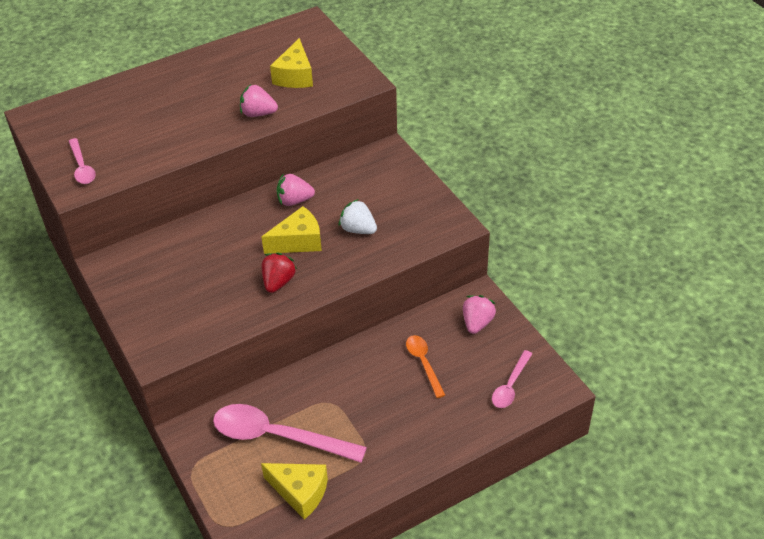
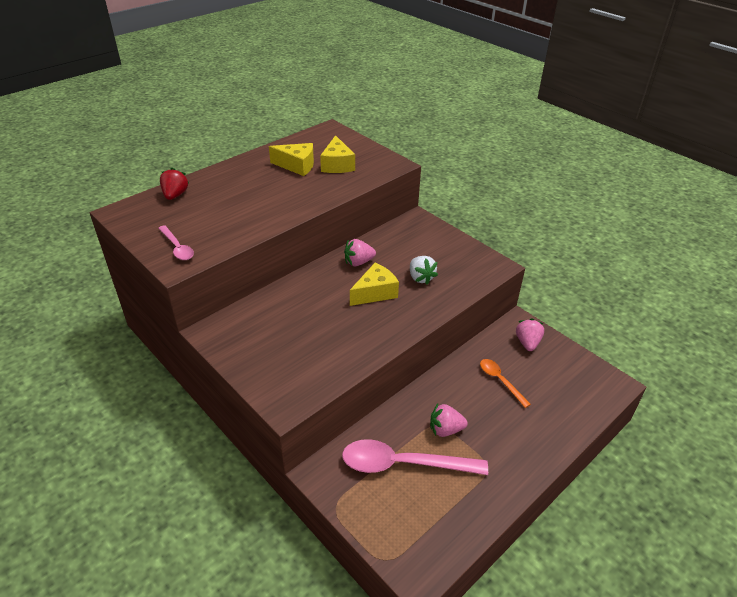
camera: 15 degrees left, 5 degrees down
(258, 113) = (319, 193): pink strawberry -> pink strawberry (445, 429)
(278, 282) = (372, 327): red strawberry -> red strawberry (175, 195)
(300, 492) = (444, 513): yellow cheese -> yellow cheese (297, 166)
(358, 229) = (420, 278): white strawberry -> white strawberry turned 135 degrees counterclockwise
(510, 385) = (578, 388): pink spoon -> none

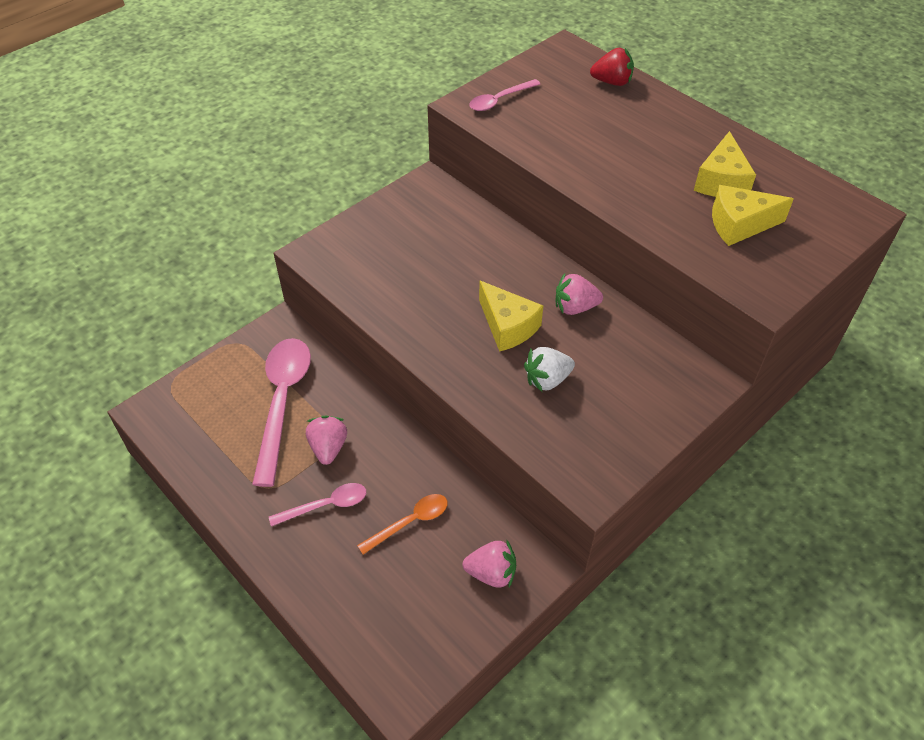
camera: 90 degrees right, 10 degrees up
(358, 262) = (575, 307): pink strawberry -> pink strawberry turned 75 degrees counterclockwise
(495, 428) = (326, 505): none -> pink spoon

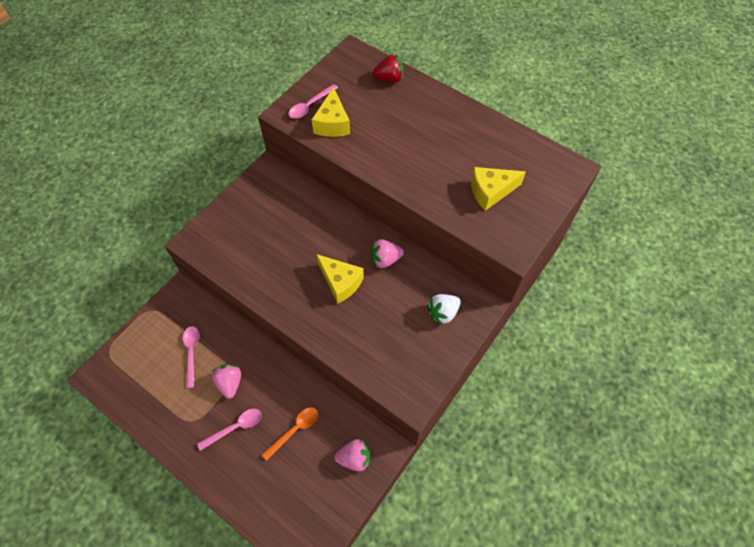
camera: 10 degrees left, 10 degrees up
(282, 402) = (192, 353): pink spoon -> pink spoon, size x0.53
(547, 380) = (373, 321): white strawberry -> white strawberry (443, 313)
(721, 181) = (475, 156): yellow cheese -> yellow cheese (332, 123)

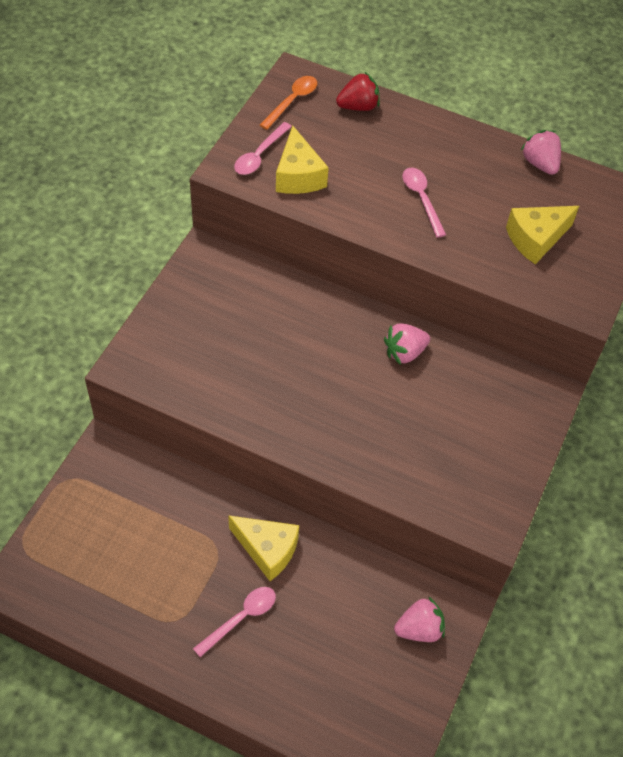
camera: 15 degrees left, 5 degrees down
(192, 353) = (147, 528): pink spoon -> pink spoon (421, 199)
(230, 383) = (215, 560): pink strawberry -> pink strawberry (540, 164)
(294, 430) = (326, 607): orange spoon -> orange spoon (292, 101)
(340, 282) = (352, 391): yellow cheese -> yellow cheese (267, 550)
(443, 313) = (501, 410): white strawberry -> none

